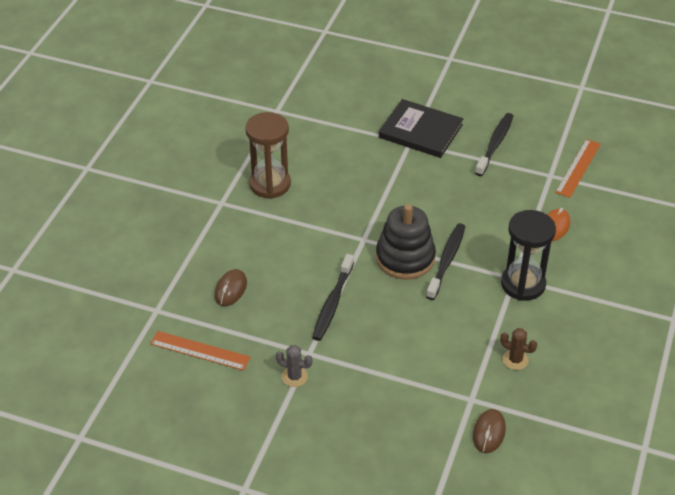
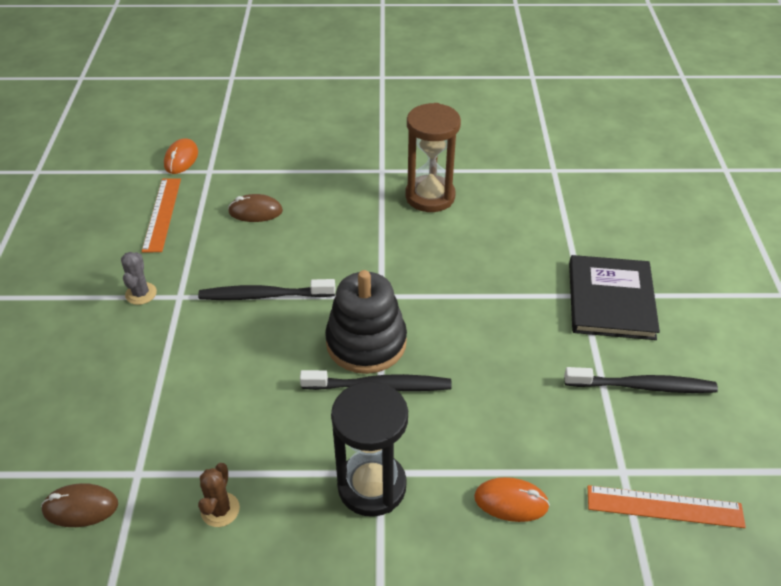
camera: 70 degrees right, 0 degrees up
(127, 326) = (181, 159): none -> orange mouse

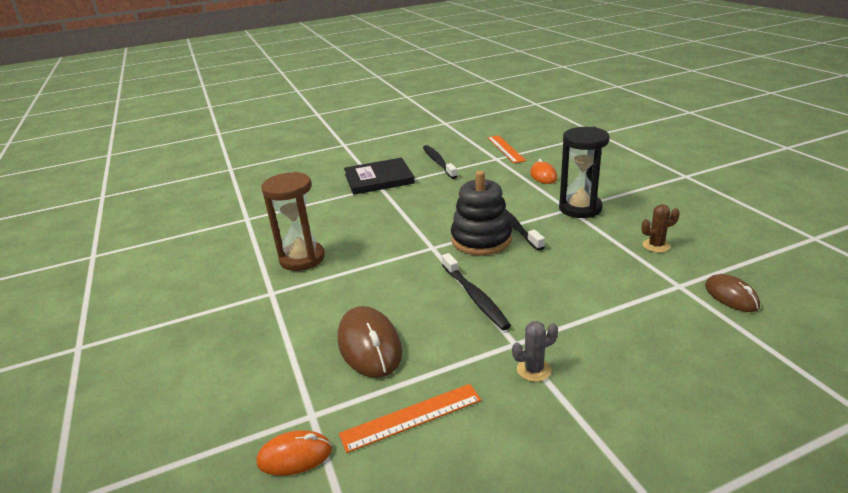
camera: 110 degrees left, 15 degrees down
(255, 211) = (369, 346): brown mouse -> brown mouse, size x1.65

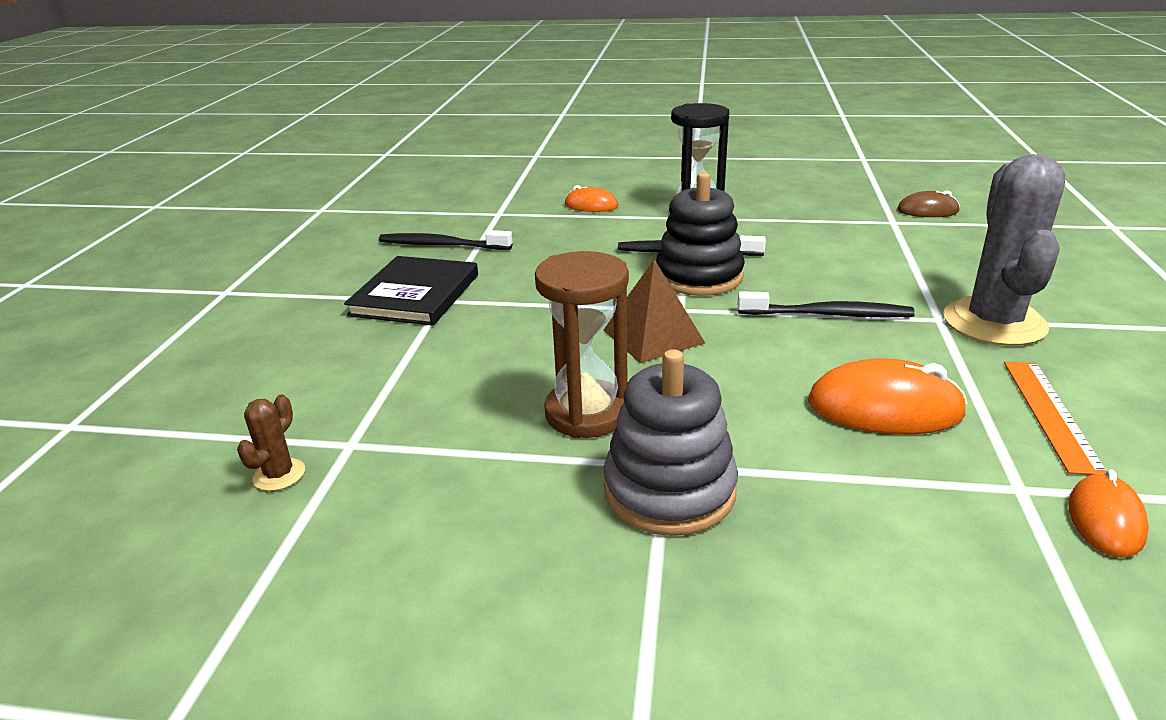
camera: 60 degrees left, 0 degrees up
(251, 300) = (669, 490): none -> grey stacking toy
(369, 346) = (884, 408): brown mouse -> orange mouse
(392, 250) = (653, 336): none -> brown pyramid
(505, 149) = (481, 202): orange ruler -> none
(534, 370) = (994, 323): grey cactus -> grey cactus, size x2.39
(656, 245) = (814, 208): brown cactus -> brown cactus (279, 475)

